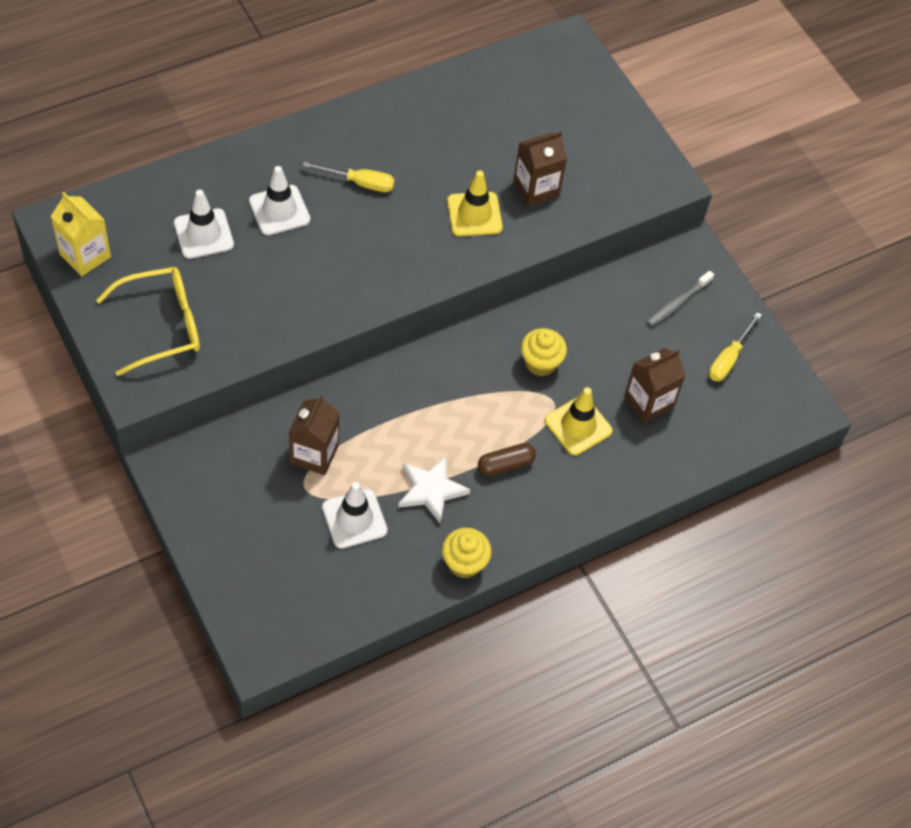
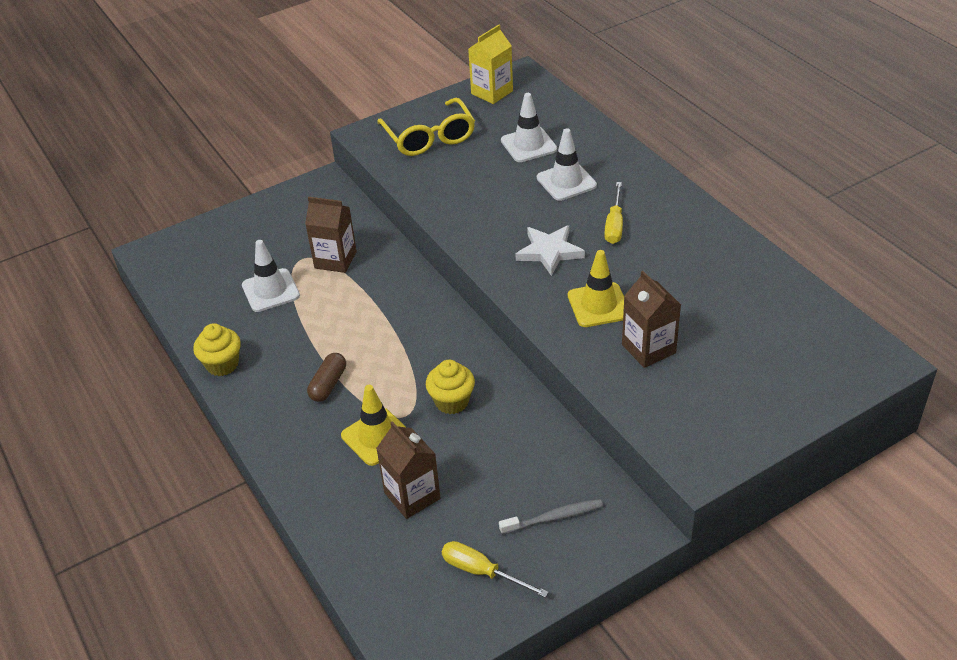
camera: 95 degrees right, 15 degrees down
(431, 490) = (299, 335): white star -> white star (549, 252)
(505, 465) = (328, 384): brown capsule -> brown capsule turned 45 degrees clockwise
(677, 303) = (554, 517): grey toothbrush -> grey toothbrush turned 120 degrees clockwise

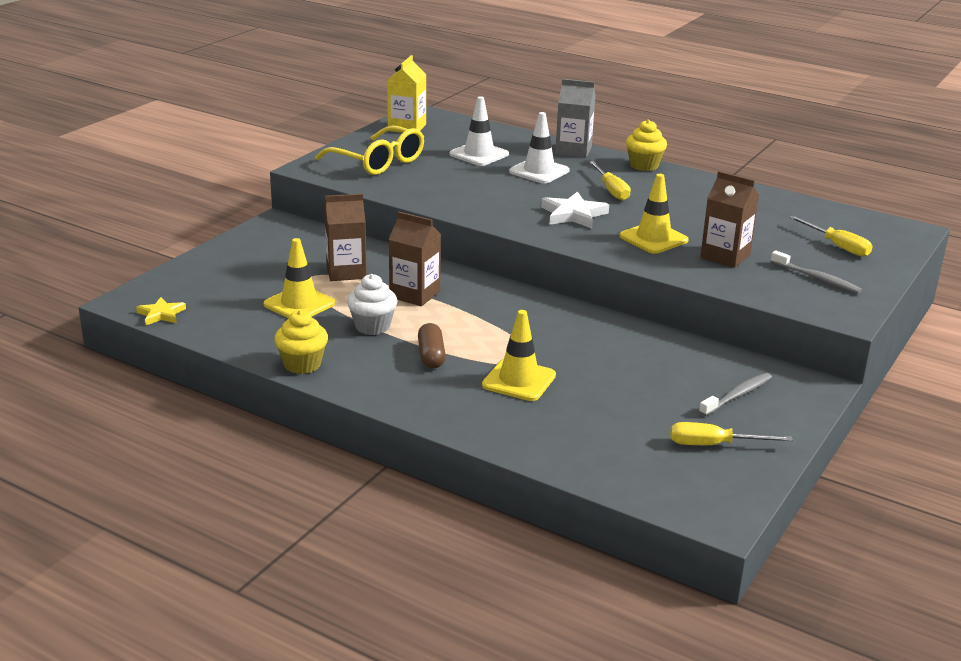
camera: 30 degrees left, 15 degrees down
(161, 275) = (161, 314): none -> yellow star
(270, 290) = (299, 304): white traffic cone -> yellow traffic cone
(308, 334) = (372, 326): none -> white cupcake
(412, 496) = (595, 411): brown carton -> brown carton (415, 294)
(452, 402) = (565, 343): yellow cupcake -> yellow cupcake (644, 165)
(624, 157) = (573, 150): none -> grey carton
(715, 406) = (817, 278): none -> grey toothbrush
(780, 364) = (837, 246): none -> yellow screwdriver

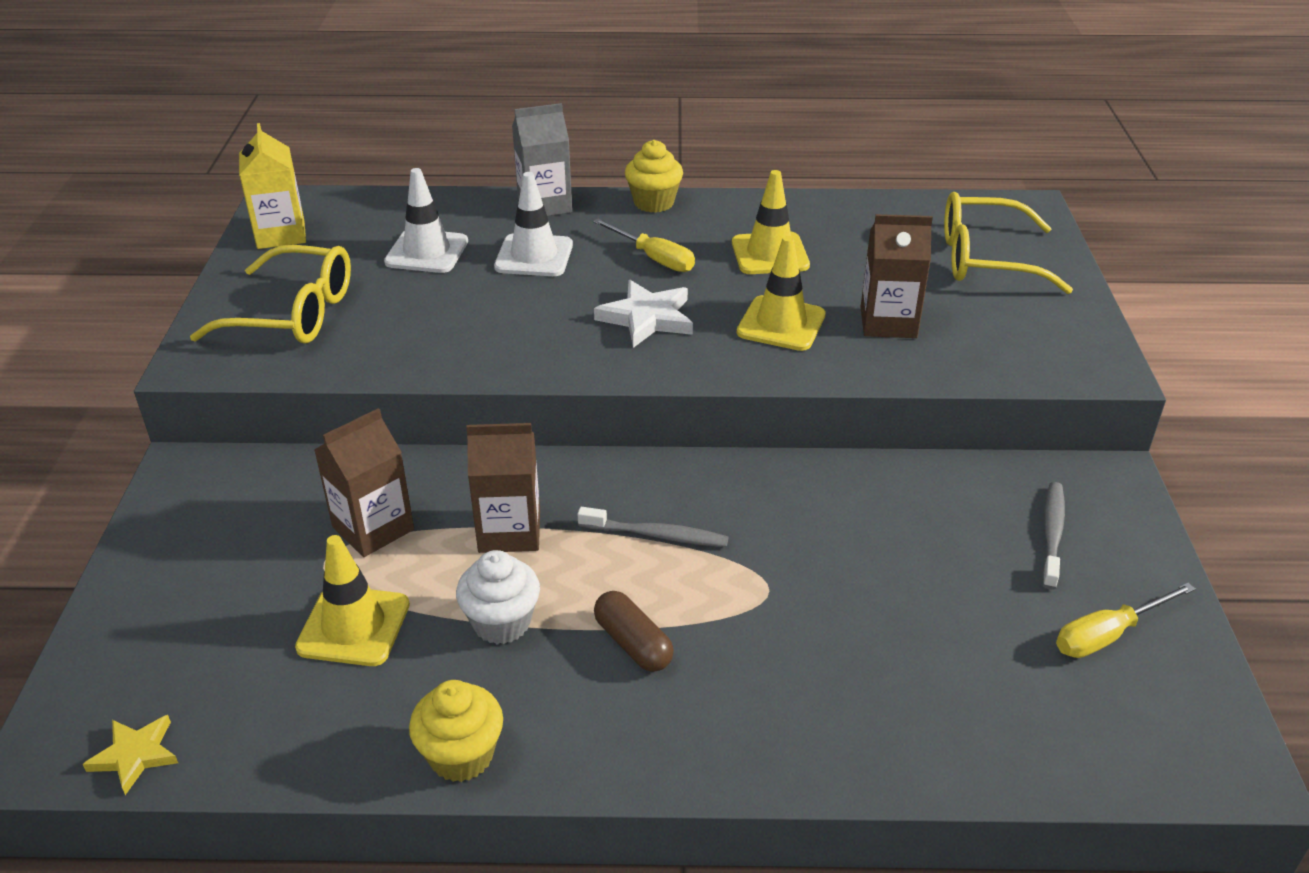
camera: 30 degrees left, 10 degrees up
(519, 380) = (787, 635): yellow traffic cone -> yellow traffic cone (770, 254)
(817, 278) = (1017, 320): grey toothbrush -> grey toothbrush (656, 535)
(837, 246) = (985, 259): yellow screwdriver -> yellow glasses

